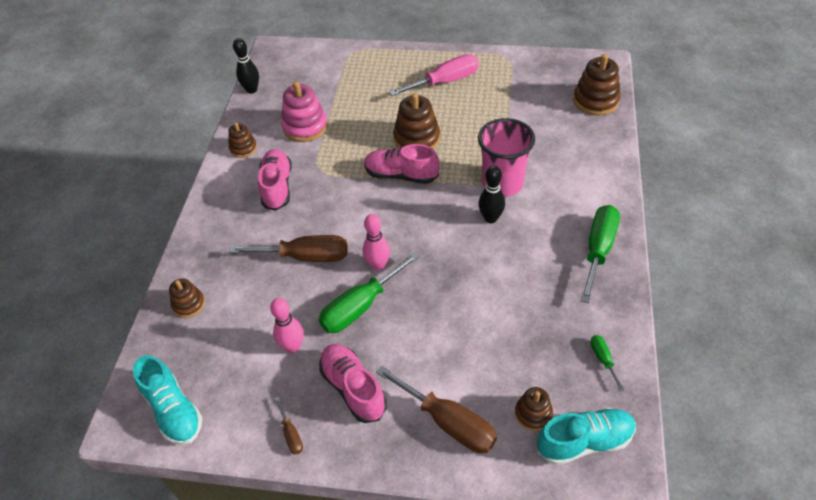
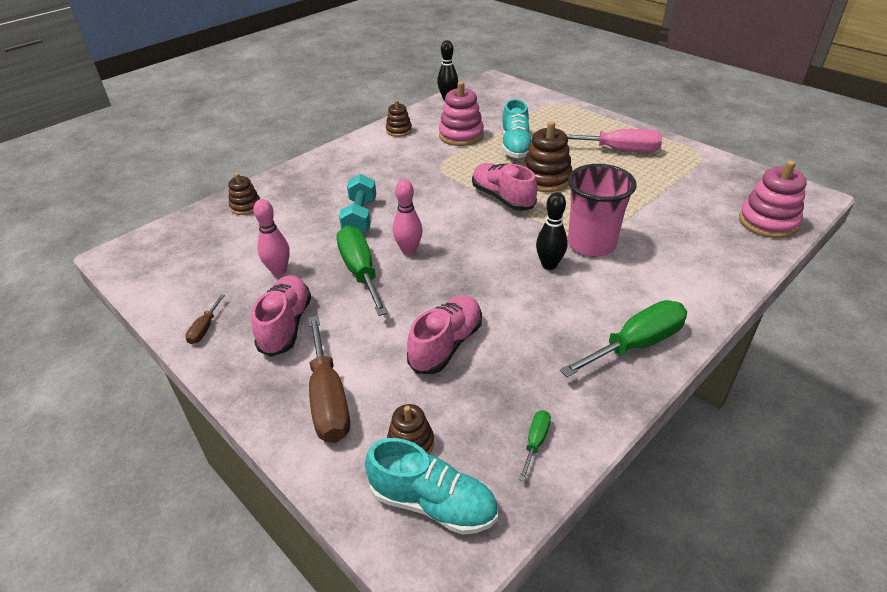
camera: 35 degrees right, 10 degrees down
(174, 410) = (155, 265): turquoise shoe -> turquoise shoe (515, 146)
(277, 187) = (394, 163): pink shoe -> pink shoe (446, 345)
(305, 257) = (360, 217): brown screwdriver -> turquoise dumbbell
(360, 306) = (360, 271): green screwdriver -> green screwdriver turned 75 degrees clockwise
(595, 101) = (768, 222): brown stacking toy -> pink stacking toy

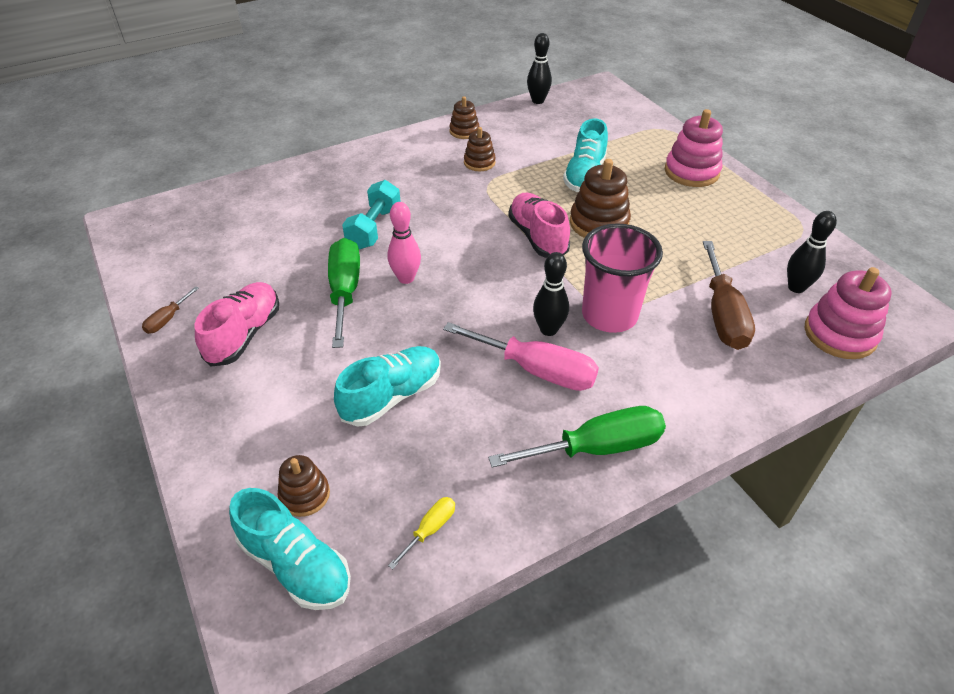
camera: 15 degrees right, 5 degrees up
(246, 206) = (266, 191): brown stacking toy -> brown stacking toy (479, 162)
(279, 271) = (265, 272): pink bowling pin -> none
(328, 399) = (248, 425): brown screwdriver -> brown screwdriver (722, 314)
(446, 345) = (392, 396): pink shoe -> turquoise shoe
(461, 135) = (530, 150): pink stacking toy -> pink stacking toy (691, 172)
(535, 442) = (430, 529): green screwdriver -> yellow screwdriver
(618, 150) = (704, 203): pink screwdriver -> pink screwdriver (536, 370)
(719, 196) = (796, 287): none -> black bowling pin

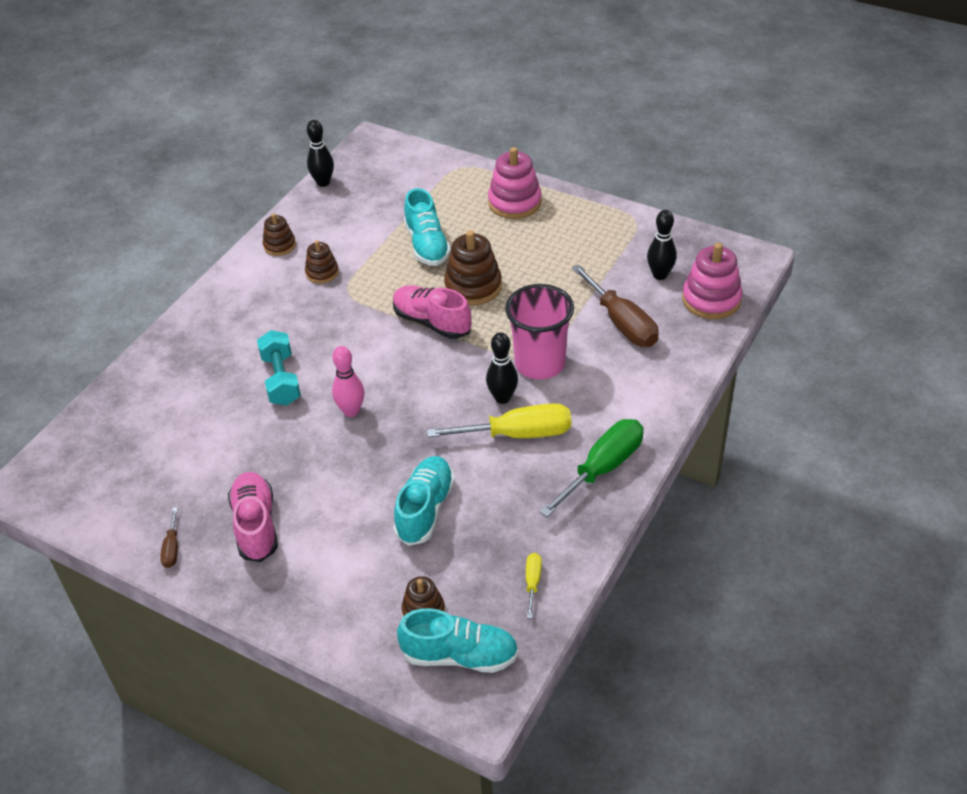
camera: 30 degrees left, 0 degrees up
(345, 291) = (309, 447): green screwdriver -> none
(536, 370) = (518, 434): pink screwdriver -> yellow screwdriver

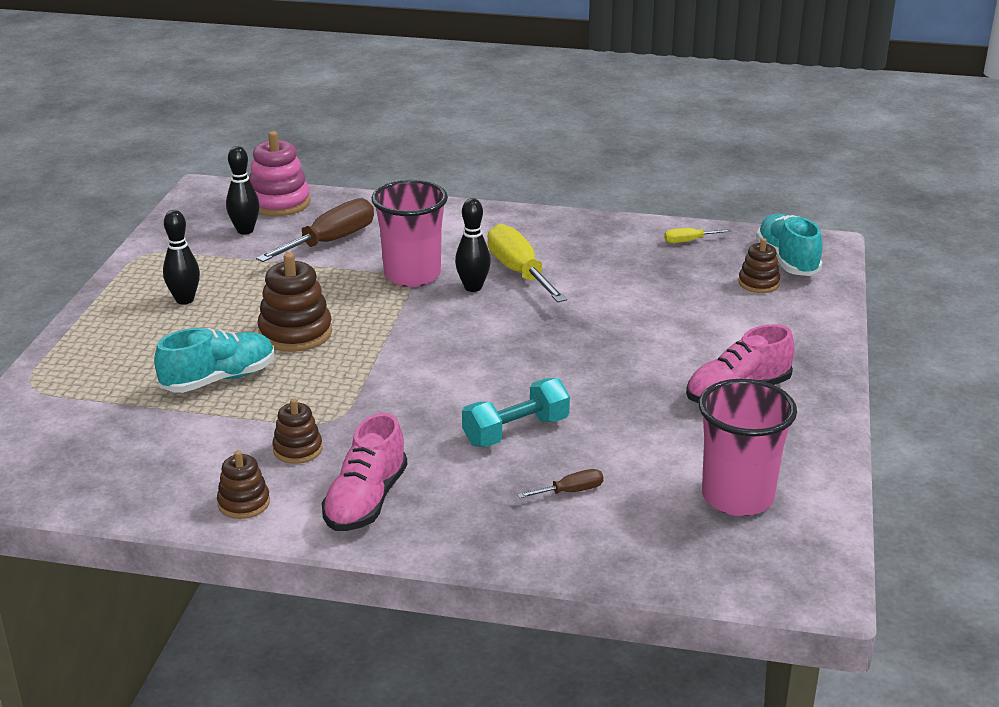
camera: 110 degrees left, 15 degrees down
(135, 478) = (737, 497): none -> pink cup
(172, 548) = (808, 438): brown screwdriver -> brown screwdriver (571, 491)
(323, 182) = (74, 500): black bowling pin -> black bowling pin (185, 300)
(351, 411) = (541, 371): pink bowling pin -> none
(425, 509) = (646, 303): turquoise shoe -> none
(432, 322) = (370, 348): pink shoe -> pink shoe (366, 501)
(514, 202) = (117, 332): pink stacking toy -> none
(603, 468) = (538, 228): green screwdriver -> none

